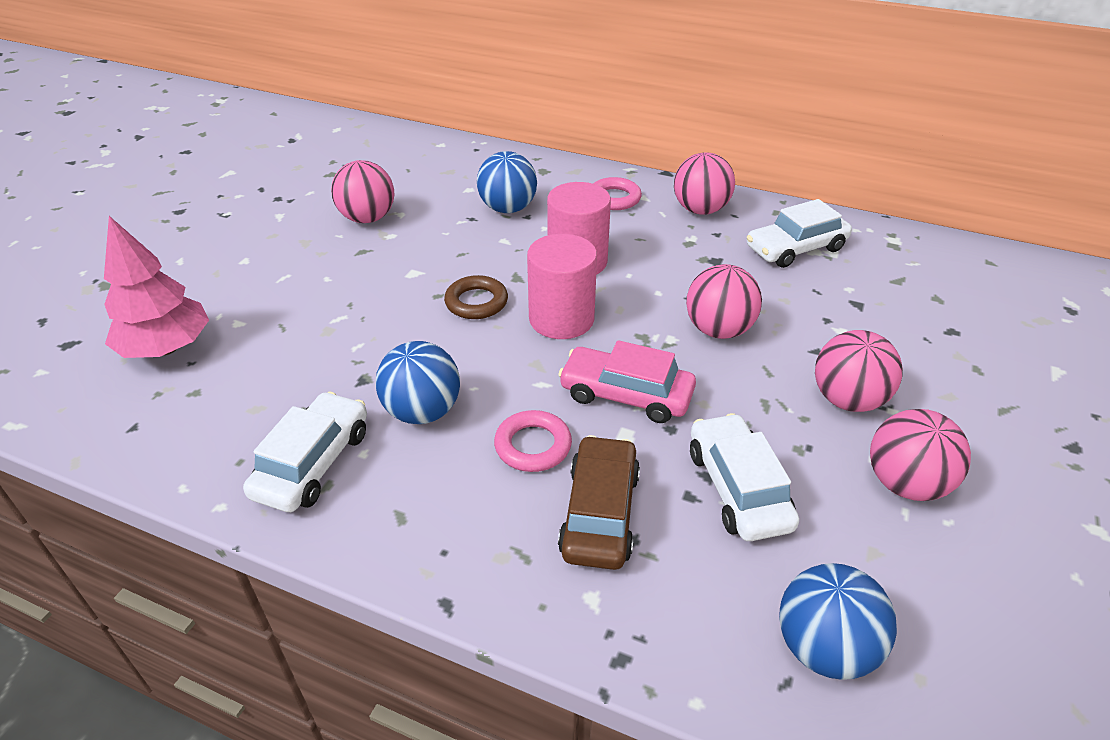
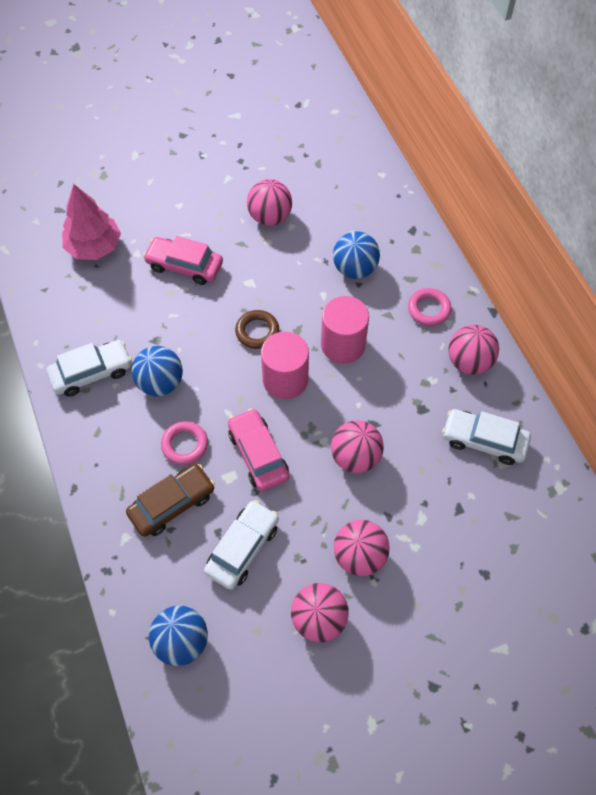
camera: 45 degrees right, 20 degrees up
(316, 300) = (184, 266): none -> pink car

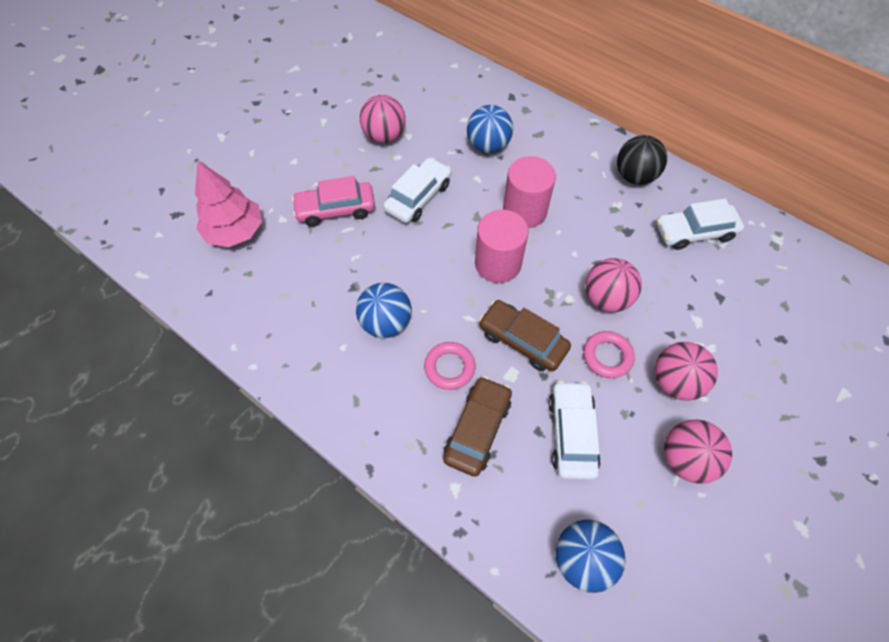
camera: 30 degrees left, 0 degrees up
(91, 373) = (311, 347): white car -> white car (418, 197)
(257, 331) = (443, 235): brown ring -> none
(258, 454) = (522, 340): pink car -> brown car
(429, 309) = (571, 151): pink ring -> pink ring (607, 356)
(469, 362) = (634, 176): pink ball -> black ball

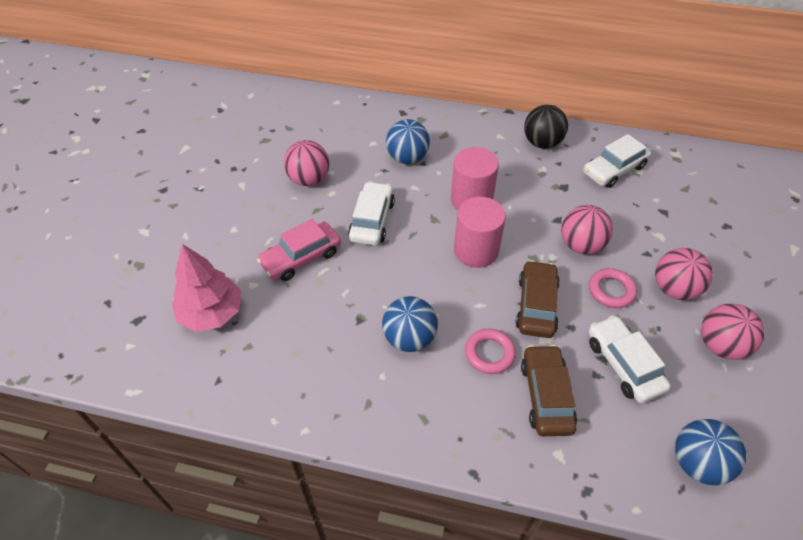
camera: 25 degrees left, 10 degrees down
(522, 340) = (536, 305): brown car -> brown car turned 90 degrees clockwise

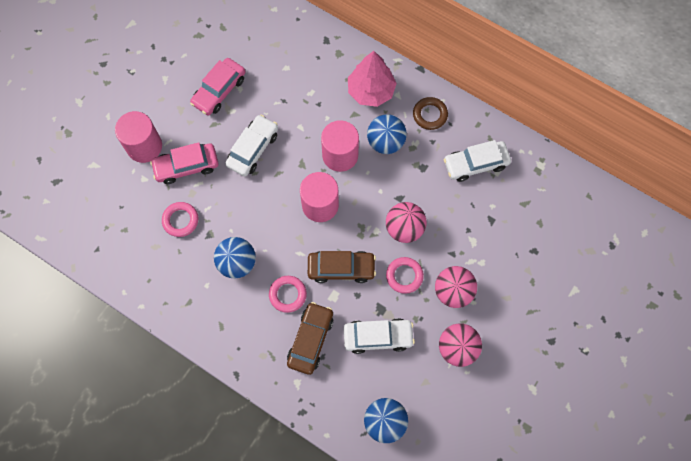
camera: 20 degrees right, 20 degrees up
(212, 313) = (108, 193): pink tree -> pink tree (371, 91)
(241, 252) = (144, 146): none -> pink cylinder
(309, 179) = (219, 91): pink ball -> pink car
(317, 314) = (180, 220): none -> pink ring
(407, 158) = (308, 94): blue ball -> blue ball (385, 142)
(536, 305) = (341, 268): brown car -> brown car turned 60 degrees clockwise
(542, 143) = (430, 115): black ball -> brown ring
(623, 364) = (378, 337): white car -> white car turned 90 degrees clockwise

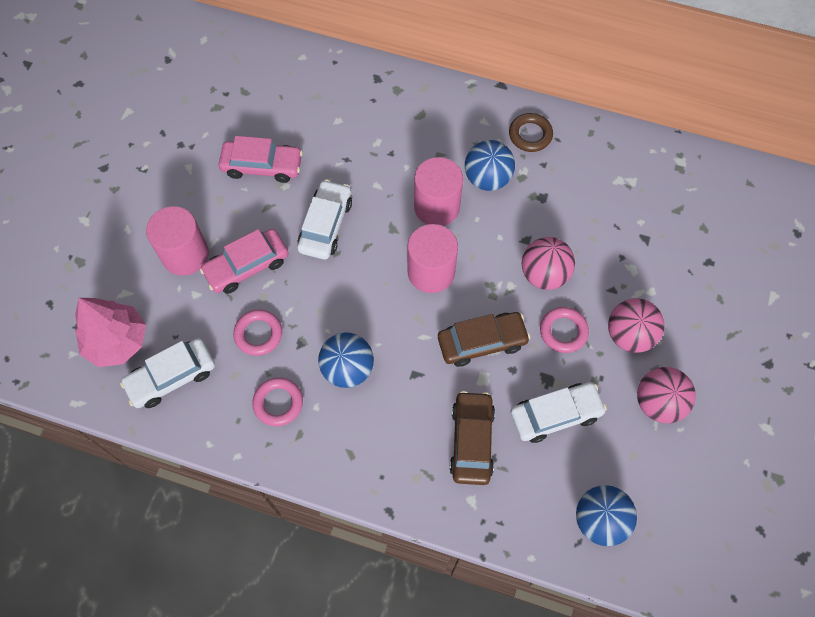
camera: 15 degrees left, 5 degrees down
(219, 91) = (262, 166): pink car -> pink car turned 105 degrees counterclockwise
(287, 294) = (424, 392): pink ring -> pink ring (278, 403)
(371, 91) = (450, 124): pink tree -> pink tree (117, 341)
(475, 164) = (604, 178): white car -> white car (171, 377)

